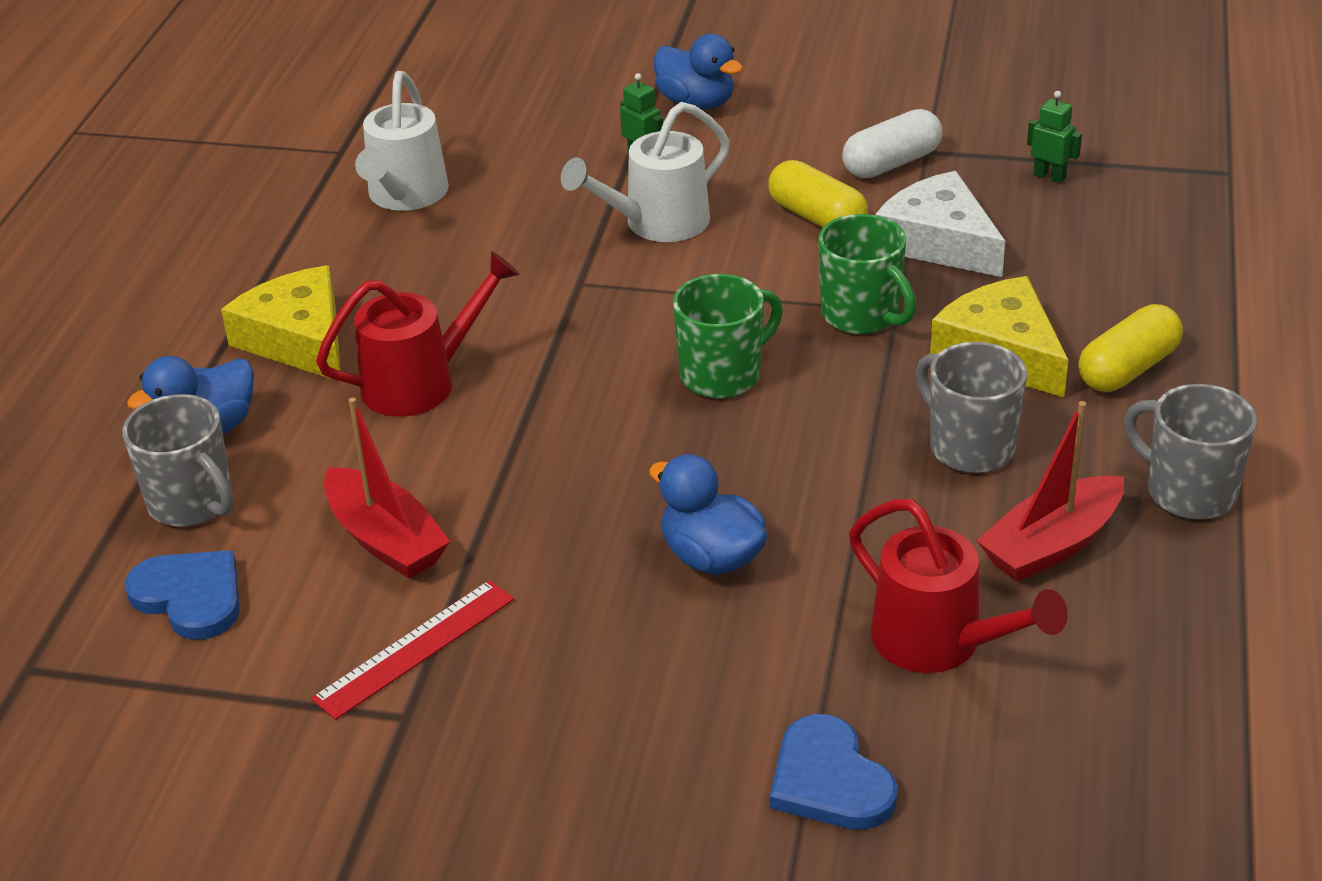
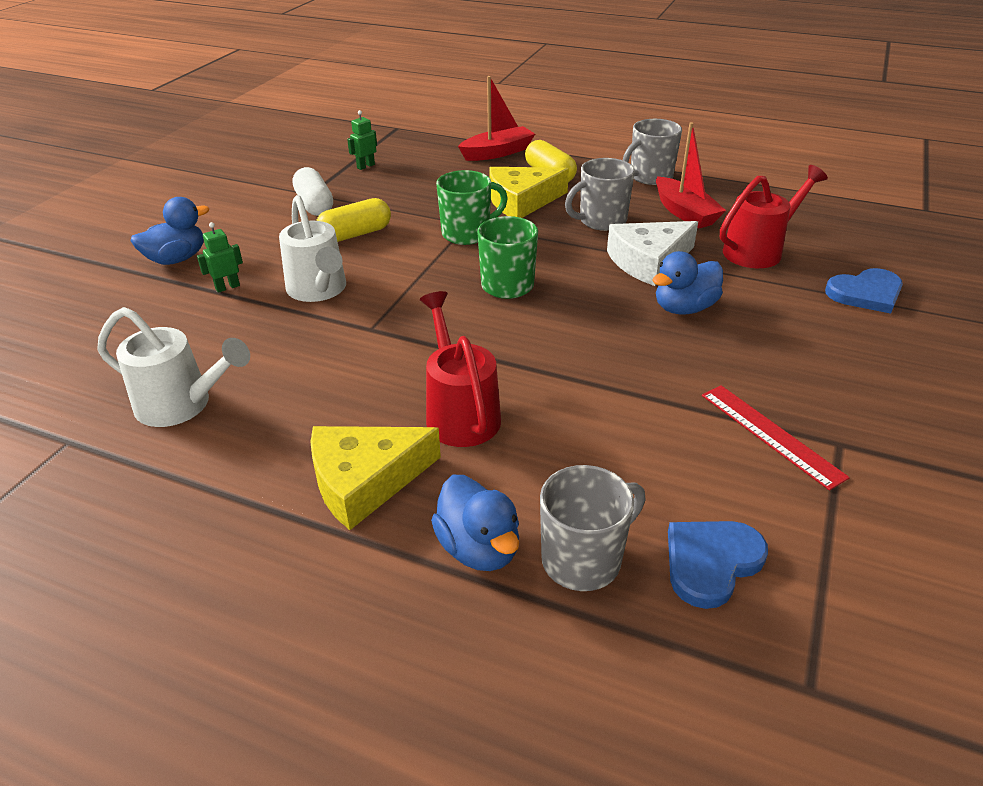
camera: 80 degrees left, 0 degrees up
(386, 539) = (650, 442): red boat -> red boat (497, 153)
(938, 242) = (407, 203): white cheese -> white cheese (648, 261)

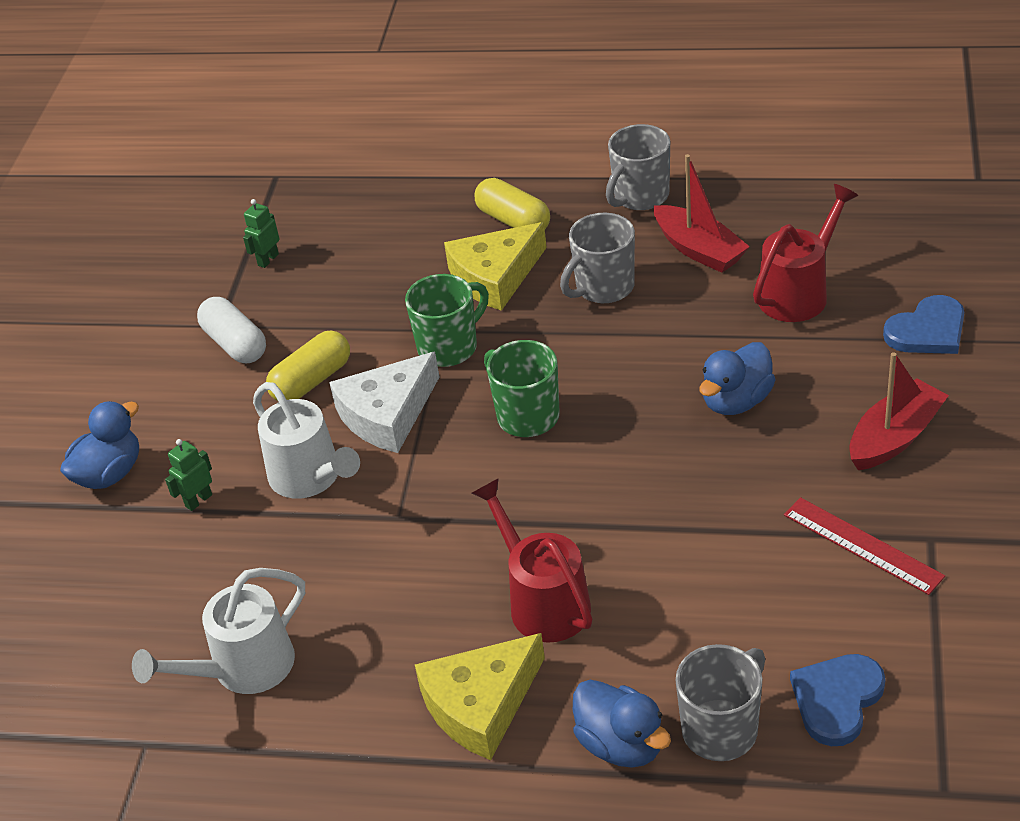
camera: 10 degrees left, 5 degrees up
(183, 405) = (242, 669): white watering can -> white watering can turned 135 degrees clockwise
(497, 153) = (431, 195): red boat -> red boat (894, 437)
(648, 261) = (678, 340): white cheese -> white cheese (387, 414)

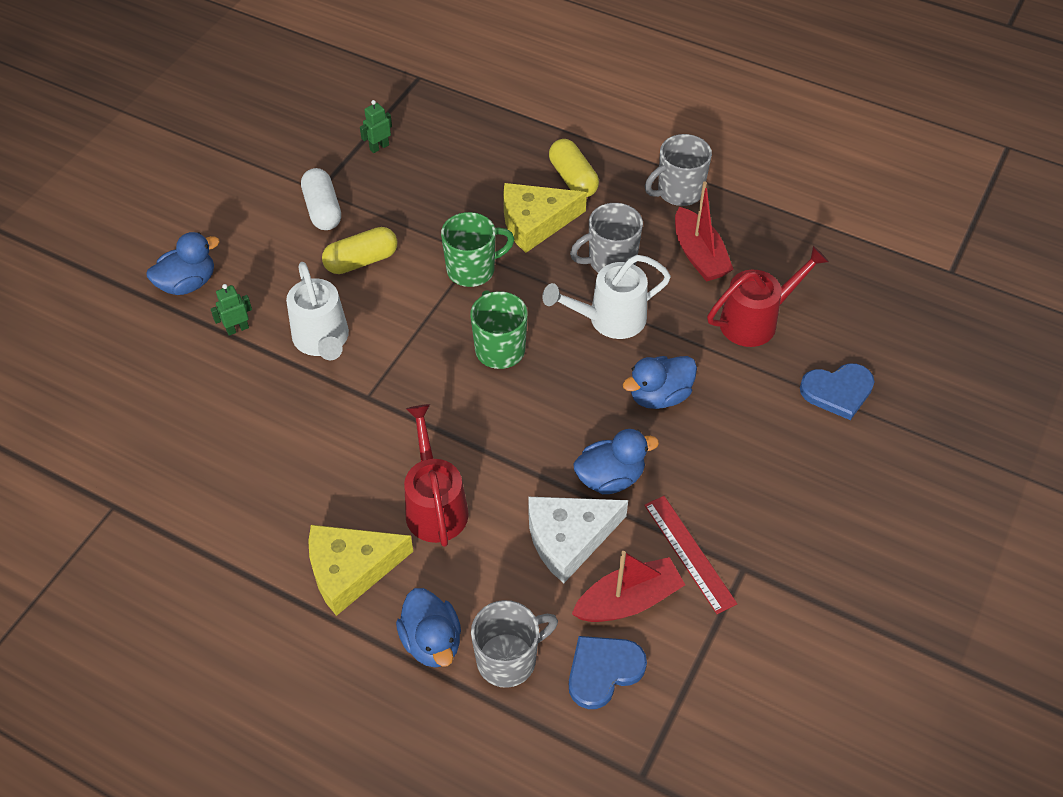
camera: 15 degrees right, 10 degrees up
(242, 669) = (204, 475): white watering can -> white watering can (608, 319)
(387, 414) = (401, 309): white cheese -> white cheese (569, 538)
(729, 501) = (610, 477): none -> blue duck
(894, 437) = (762, 473): red boat -> red boat (628, 600)

